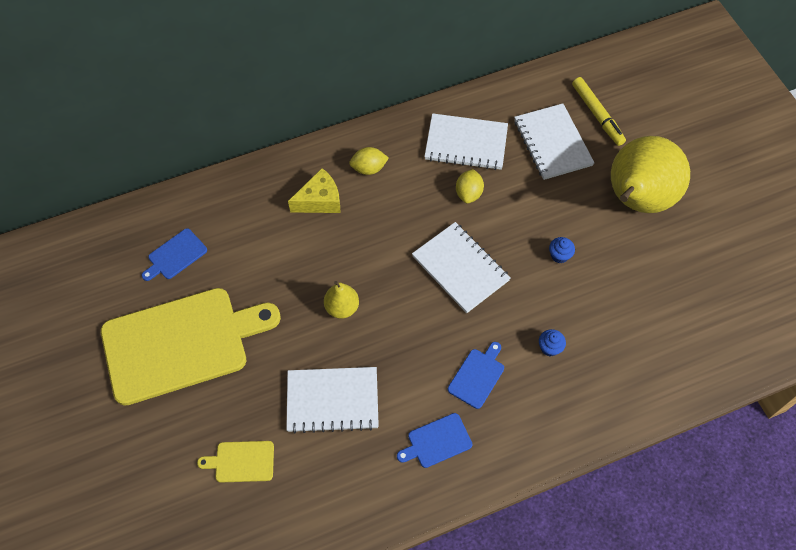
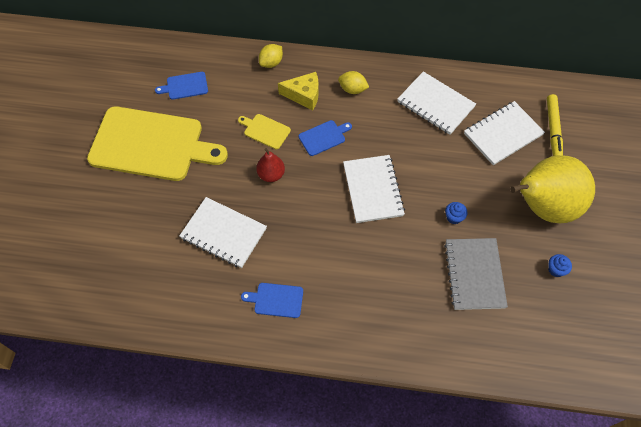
camera: 30 degrees right, 0 degrees up
(241, 461) = (138, 241): yellow cutting board -> yellow cutting board (265, 131)
(342, 308) = (271, 175): yellow pear -> red pear
(468, 193) = (414, 140): yellow lemon -> yellow lemon (271, 63)
(477, 376) = (335, 271): blue cutting board -> blue cutting board (323, 137)
(549, 348) = (402, 279): blue cupcake -> blue cupcake (556, 270)
(552, 143) = (503, 134): white notebook -> white notebook turned 45 degrees clockwise
(615, 304) = (474, 274): none -> grey notebook

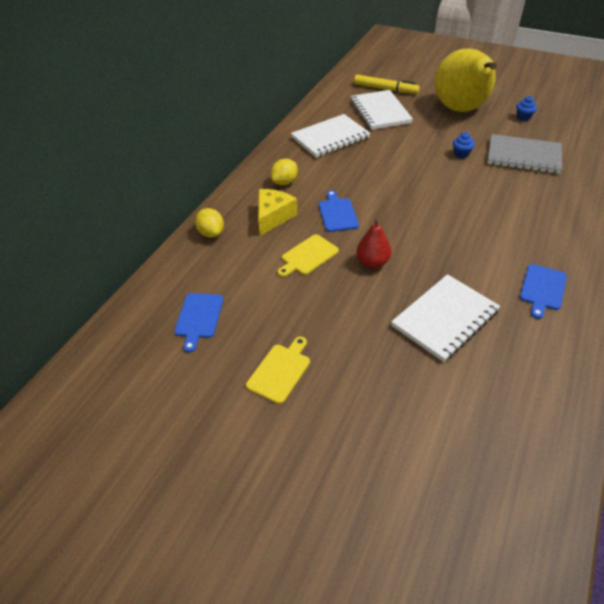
camera: 70 degrees left, 15 degrees down
(151, 145) = (280, 371): yellow cutting board -> yellow cutting board, size x0.40
(373, 190) = (416, 194): white notebook -> none

